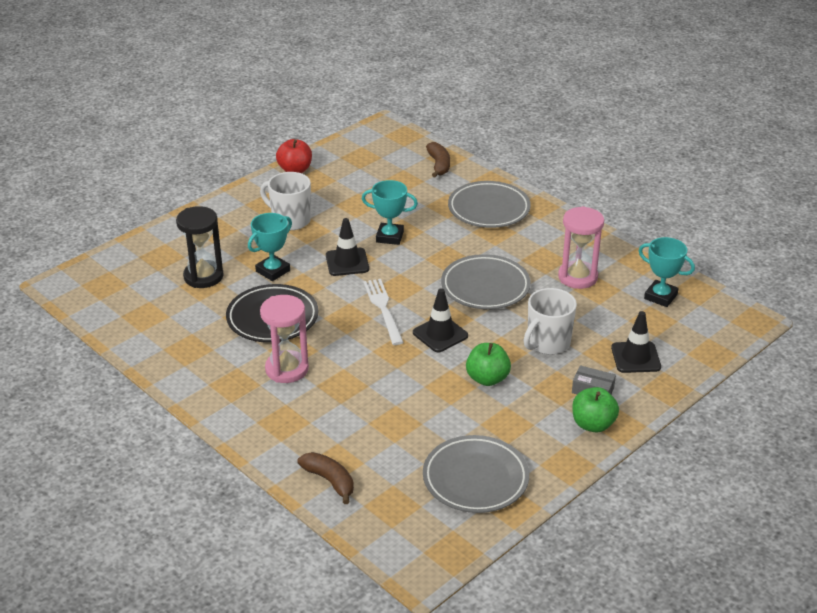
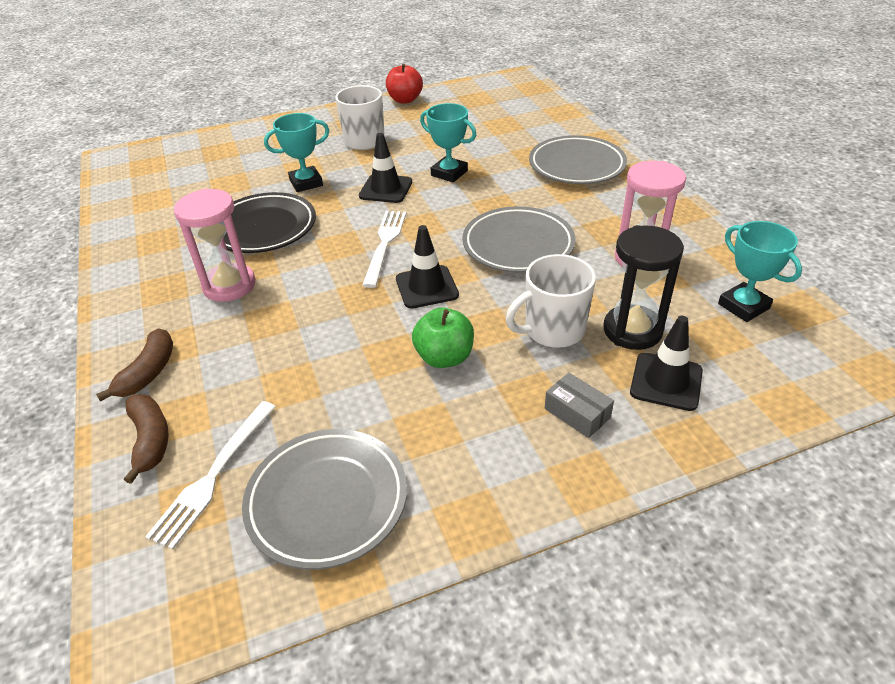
camera: 25 degrees right, 5 degrees up
(203, 276) = (238, 175): black hourglass -> black hourglass (632, 330)
(392, 488) = (213, 477): none -> white fork
(439, 165) = (550, 117): brown banana -> brown banana (148, 372)
(593, 424) = (547, 467): green apple -> none

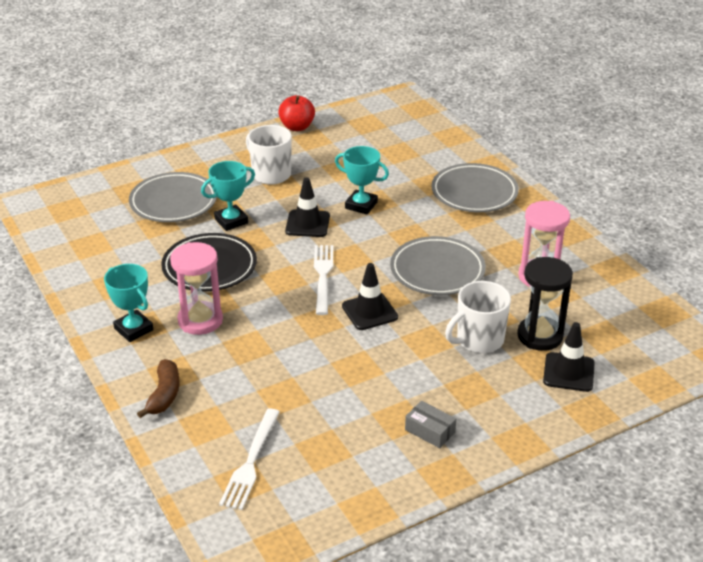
camera: 10 degrees left, 5 degrees down
(150, 440) = (190, 443): brown banana -> none
(327, 501) = (341, 471): grey plate -> grey plate (173, 202)
(444, 357) = (399, 366): green apple -> none
(577, 413) = (507, 399): grey box -> grey box (430, 431)
(743, 306) = (622, 312): turquoise trophy -> turquoise trophy (133, 329)

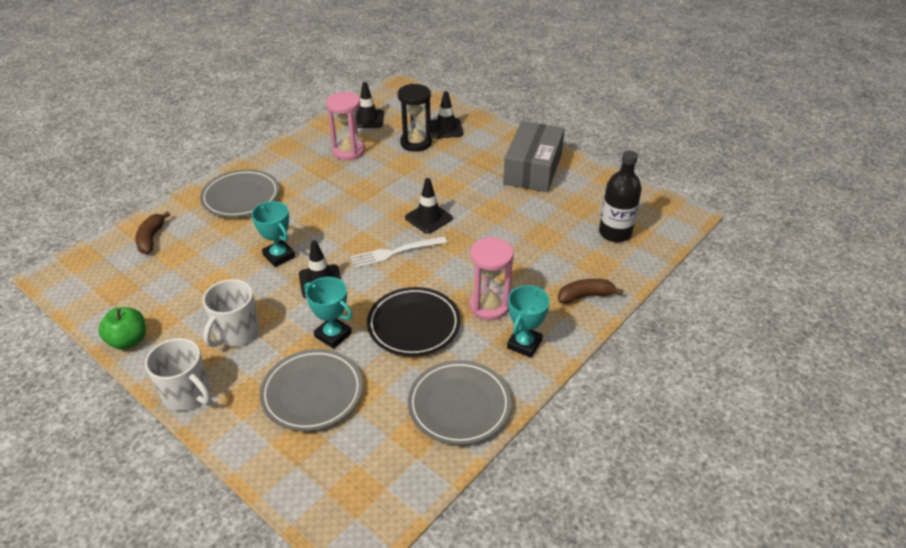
camera: 110 degrees left, 5 degrees up
(250, 463) = (615, 233): white fork -> black bottle
(297, 127) = (128, 341): red apple -> green apple
(361, 205) = (279, 256): turquoise trophy -> turquoise trophy turned 45 degrees counterclockwise
(429, 141) = (151, 239): none -> brown banana
(430, 431) = (533, 169): grey box -> grey box, size x2.43
(437, 271) = (361, 196): grey plate -> grey plate (459, 405)
(478, 340) = (434, 165): white mug -> white mug (187, 394)
(617, 305) = (367, 119): none -> black traffic cone

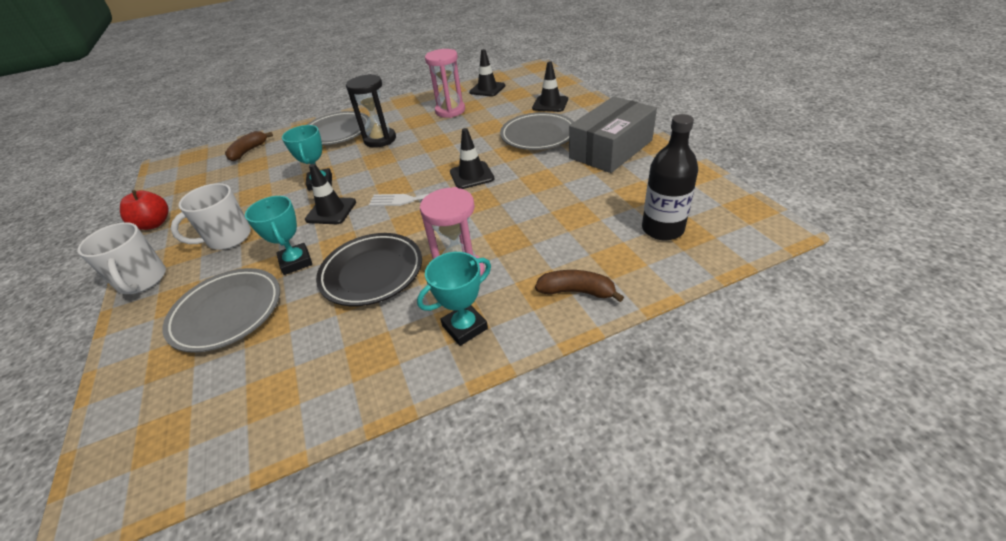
camera: 30 degrees right, 0 degrees up
(128, 341) = (154, 224): green apple -> red apple
(416, 143) = (513, 112): black hourglass -> black hourglass (380, 139)
(459, 405) = (339, 376): grey plate -> grey plate (538, 136)

